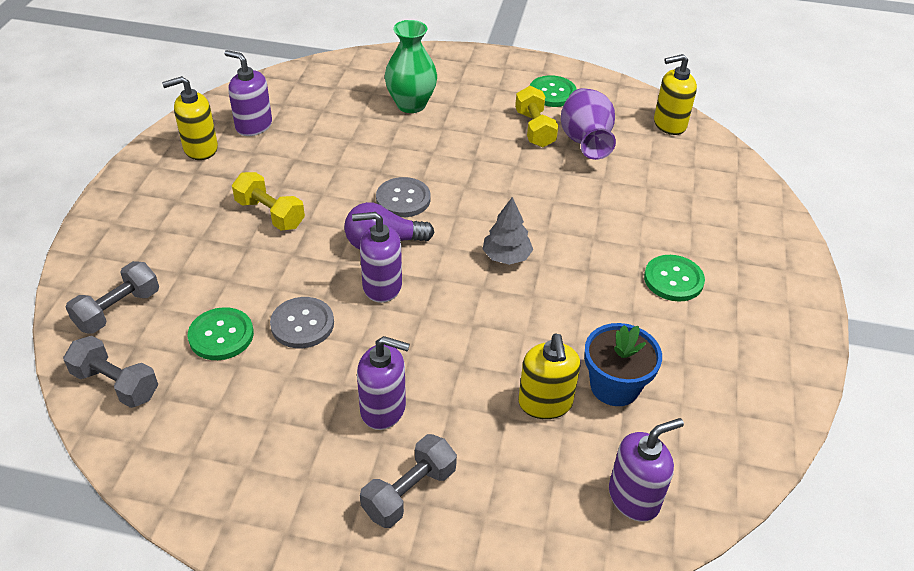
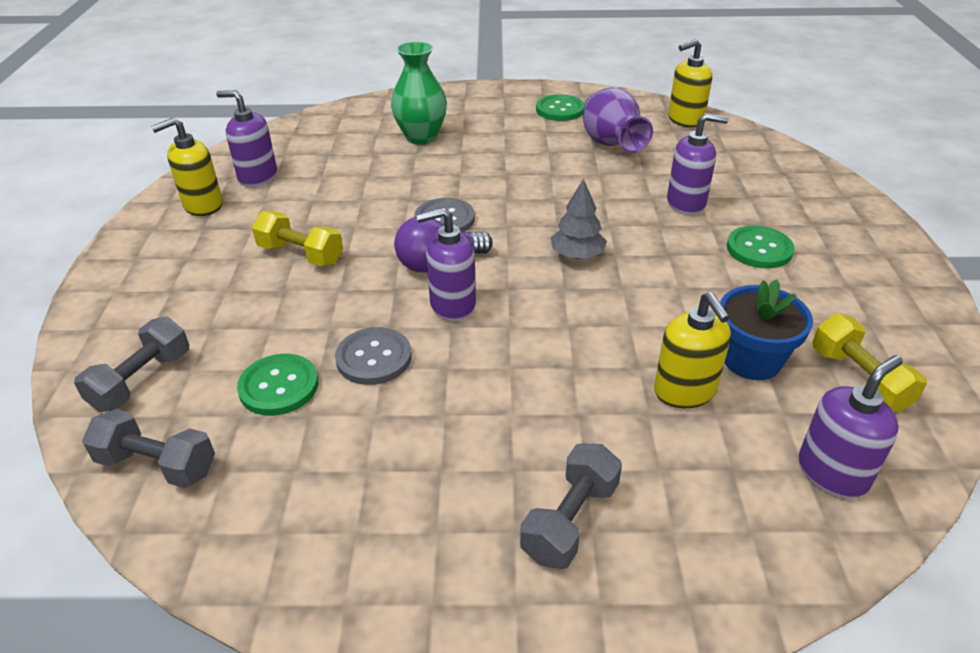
camera: 10 degrees left, 5 degrees down
(383, 409) = (502, 431): purple soap dispenser -> purple soap dispenser (686, 203)
(534, 129) = (556, 141): yellow dumbbell -> yellow dumbbell (859, 379)

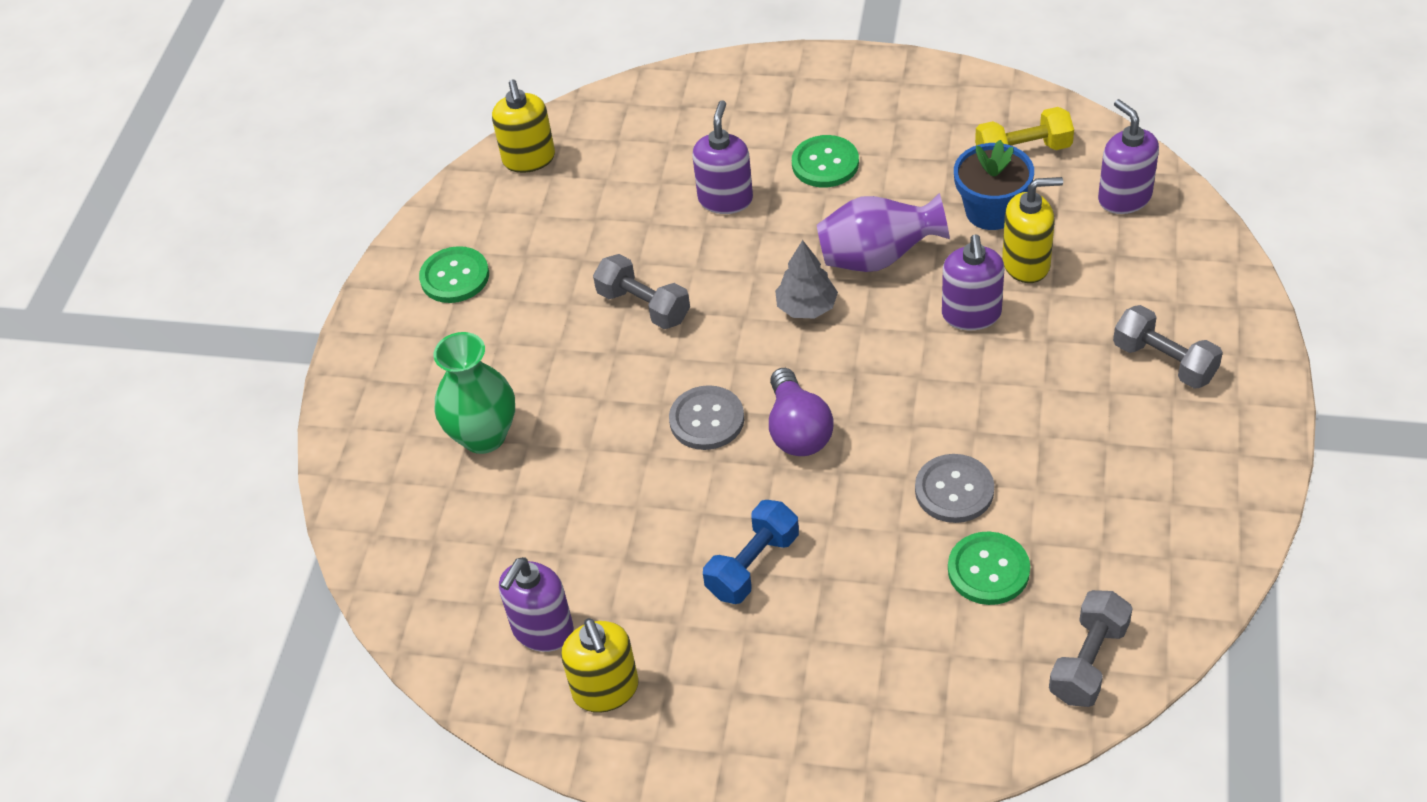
camera: 75 degrees left, 10 degrees up
(142, 380) = (965, 697): grey dumbbell -> grey dumbbell (644, 306)
(301, 254) = (753, 565): yellow dumbbell -> blue dumbbell
(452, 304) = (876, 421): purple soap dispenser -> purple soap dispenser (971, 314)
(611, 145) = (572, 240): purple vase -> purple vase (878, 258)

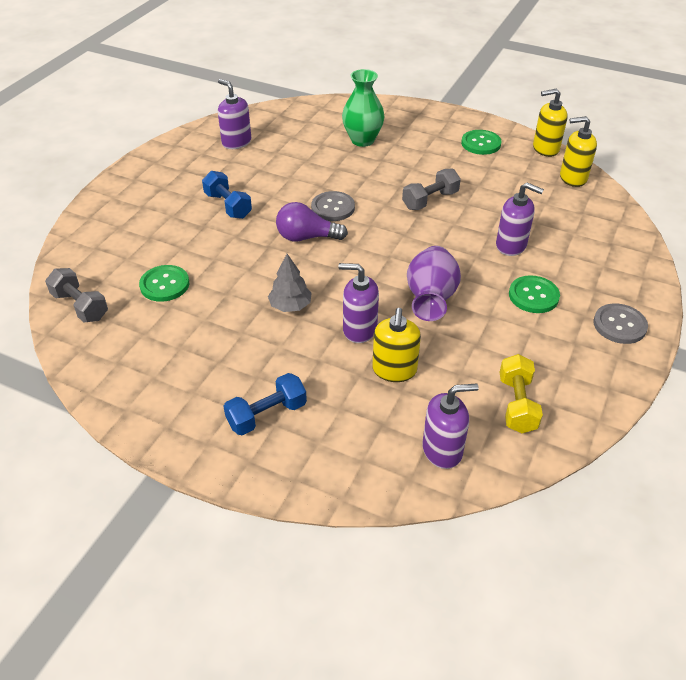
camera: 100 degrees right, 5 degrees down
(606, 690) = (192, 154): yellow soap dispenser -> yellow soap dispenser (545, 149)
(806, 307) = (400, 260): grey tree -> grey tree (290, 306)
(954, 490) = (226, 286): grey button -> grey button (619, 325)
(991, 211) = (455, 367): blue flower pot -> none
(1164, 361) = (267, 415): grey dumbbell -> blue dumbbell

